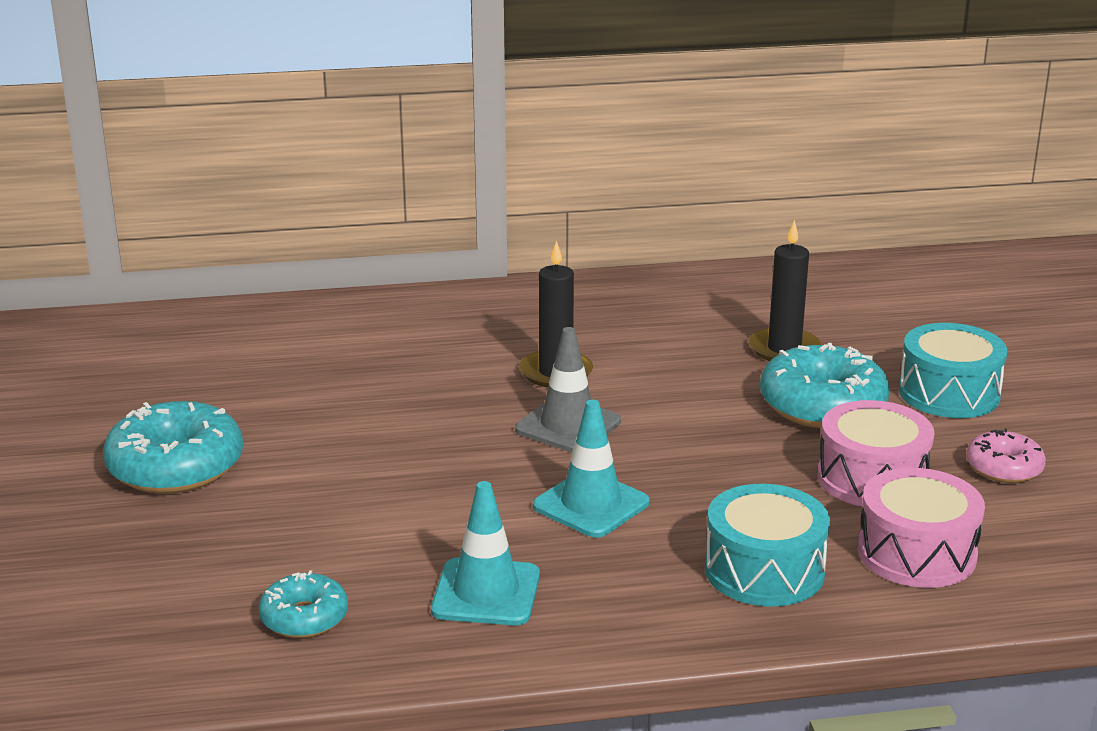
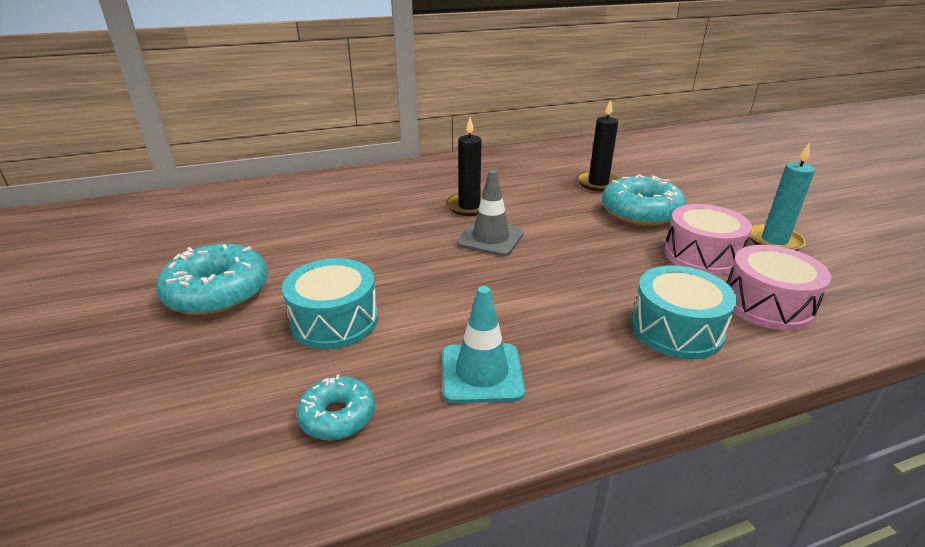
camera: 10 degrees left, 5 degrees up
(591, 504) = (530, 291): turquoise traffic cone -> none
(949, 393) = (707, 200): turquoise drum -> turquoise drum (334, 321)
(1004, 468) = (774, 241): pink donut -> turquoise candle

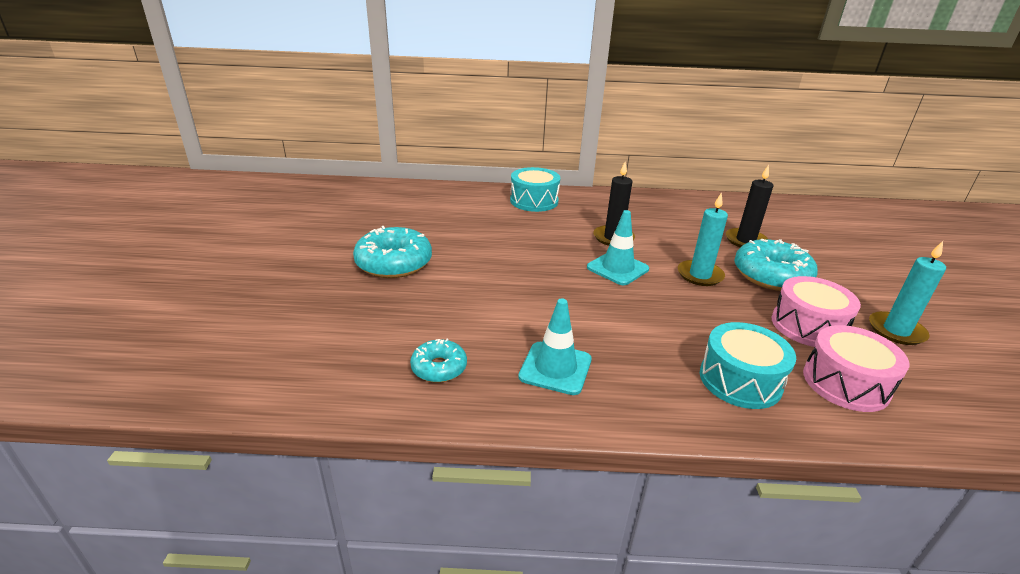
camera: 20 degrees right, 0 degrees up
(334, 321) = (465, 303): turquoise drum -> turquoise drum (534, 201)
(490, 238) = (617, 268): grey traffic cone -> turquoise traffic cone
(576, 227) = (700, 275): none -> turquoise candle

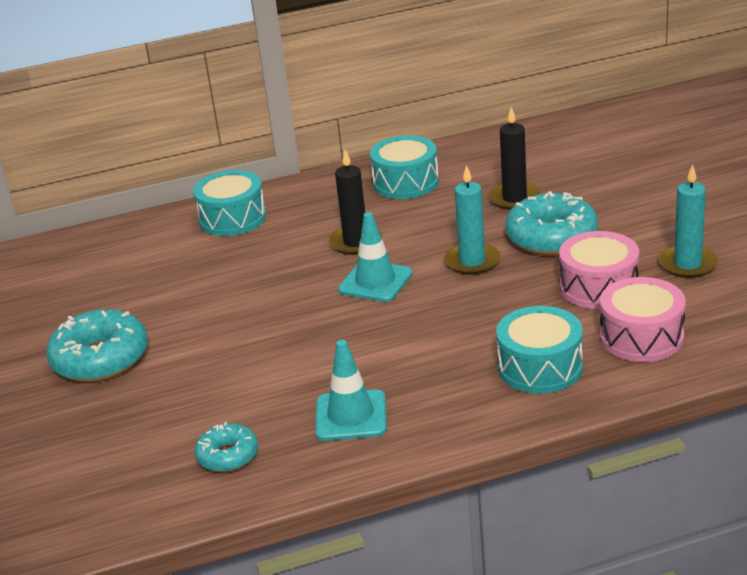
camera: 15 degrees left, 0 degrees up
(664, 210) = (406, 182): none -> turquoise drum

